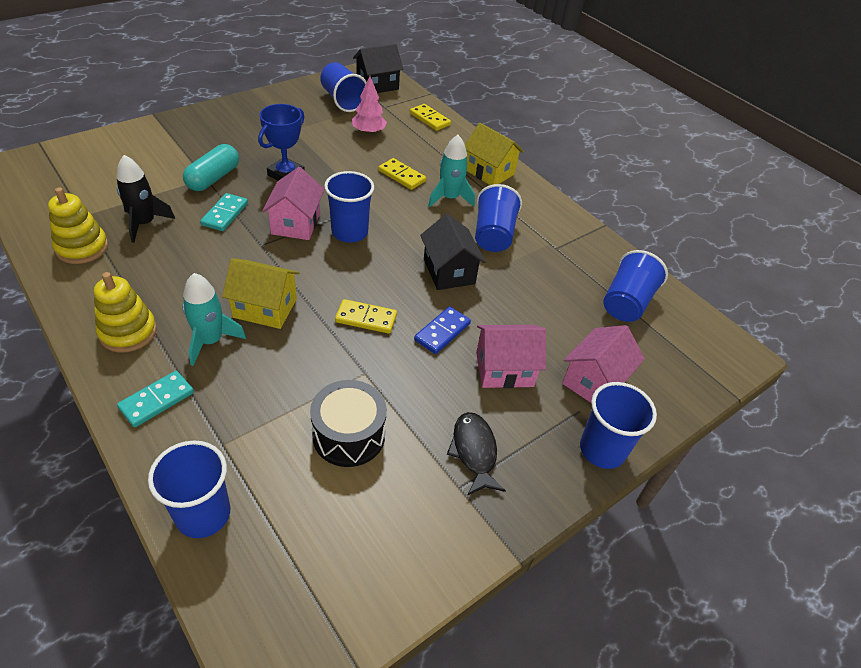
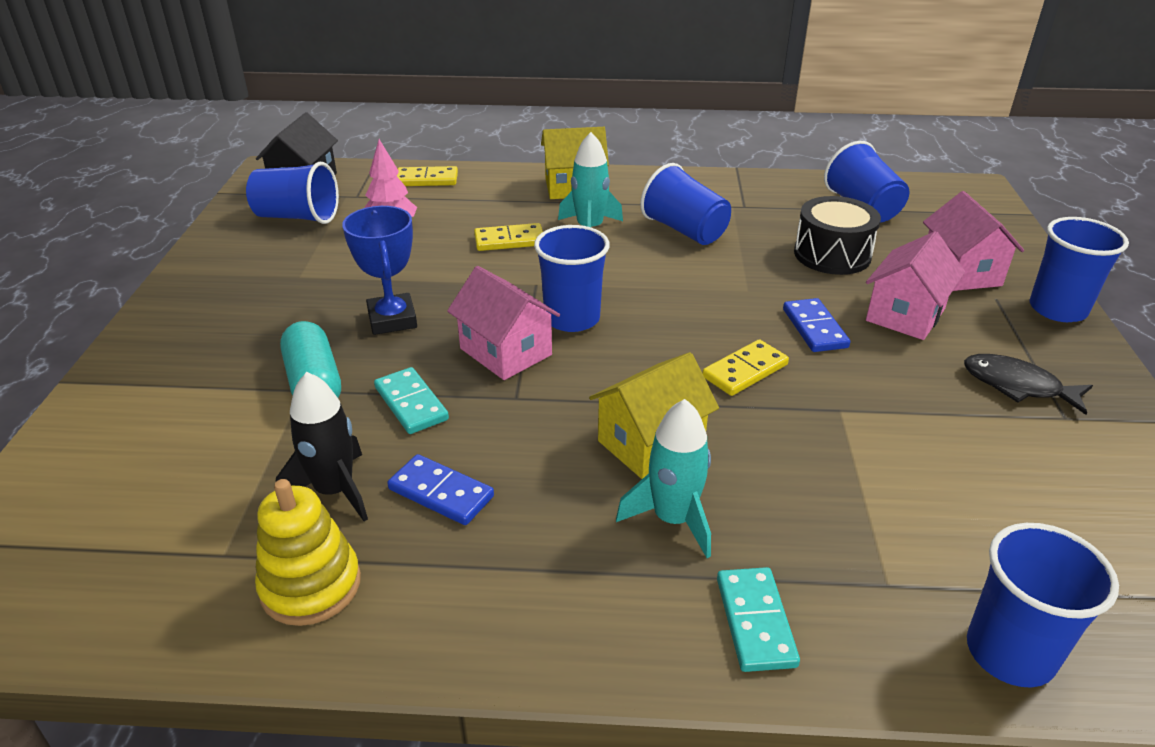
camera: 45 degrees left, 10 degrees down
(128, 332) = (577, 601): yellow stacking toy -> none
(168, 255) = (441, 493): none -> blue domino
(349, 435) = (938, 465): black drum -> black drum (832, 254)
(449, 271) = (717, 282): black house -> none

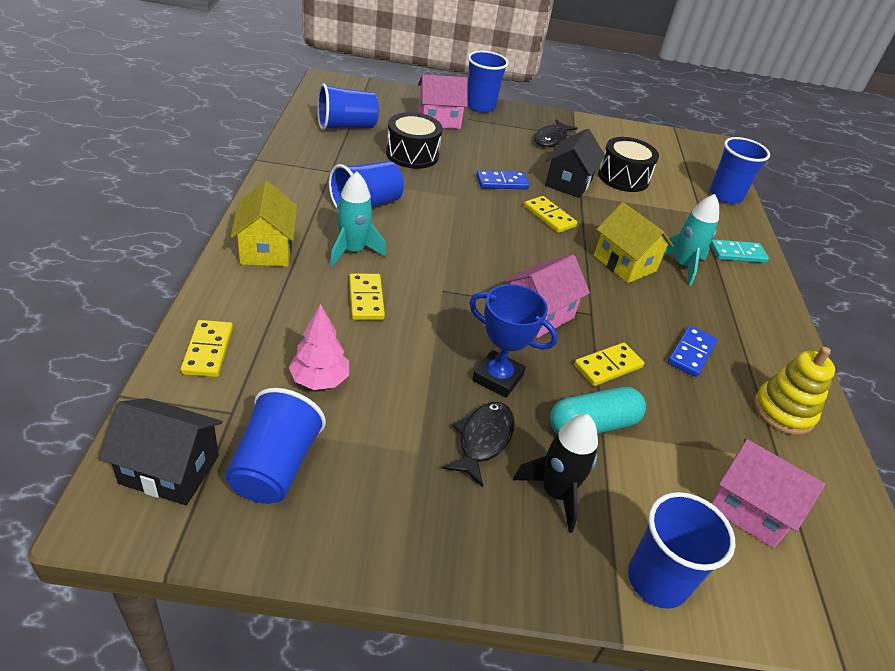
camera: 95 degrees left, 5 degrees up
(306, 310) = (483, 440): none -> black fish
(334, 491) = (705, 405): black rocket -> black rocket (556, 493)
(392, 319) = (497, 378): blue trophy -> blue trophy turned 45 degrees clockwise
(411, 404) = (608, 366): turquoise domino -> yellow domino
(572, 318) = (493, 277): blue cup -> blue cup (657, 580)
(869, 397) = (568, 182): none -> black house
(905, 315) = (486, 150): pink house -> pink house (749, 508)
(947, 472) = (623, 177): none -> black drum

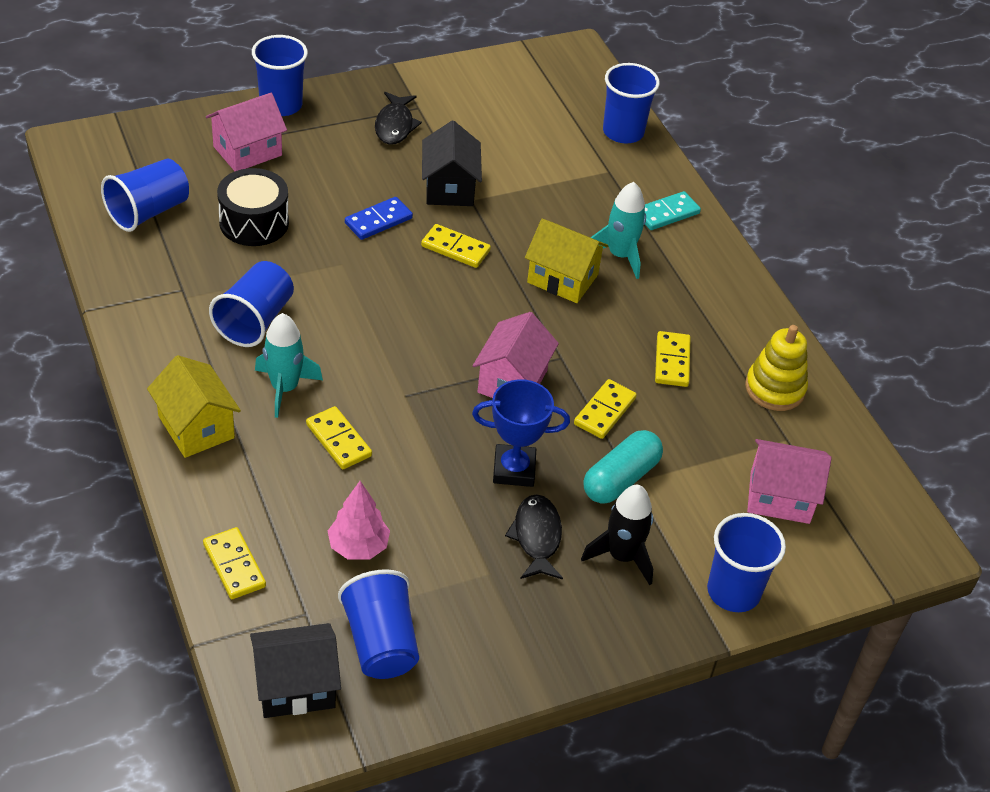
camera: 25 degrees left, 5 degrees up
(623, 177) = (504, 153): black drum -> none
(691, 353) = (672, 361): blue domino -> yellow domino

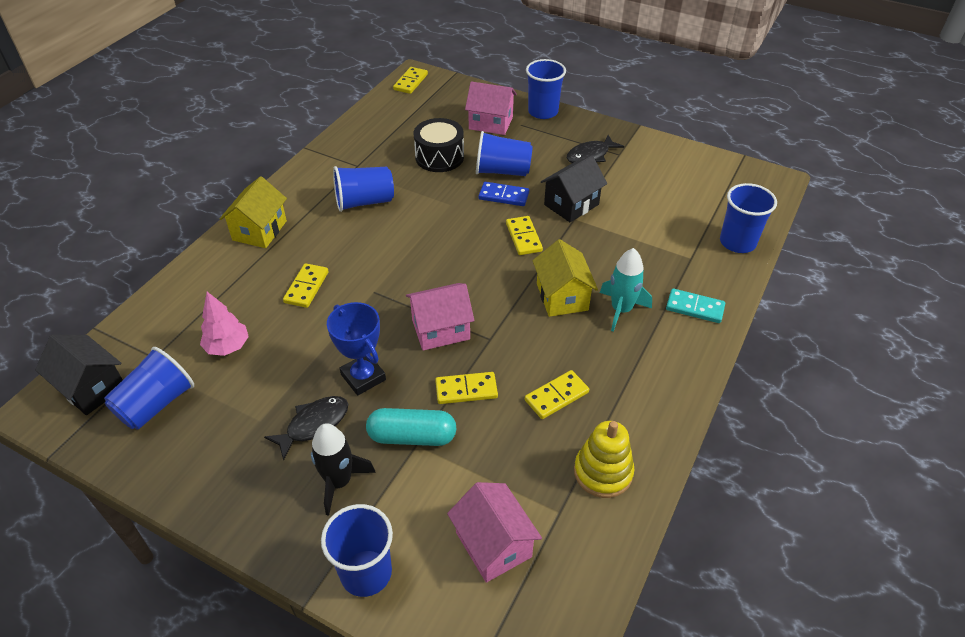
camera: 55 degrees right, 0 degrees up
(148, 212) = (399, 122): blue cup -> blue cup (502, 171)
(234, 565) = (167, 306): yellow domino -> yellow domino (410, 82)
(284, 388) = (325, 243): turquoise rocket -> none

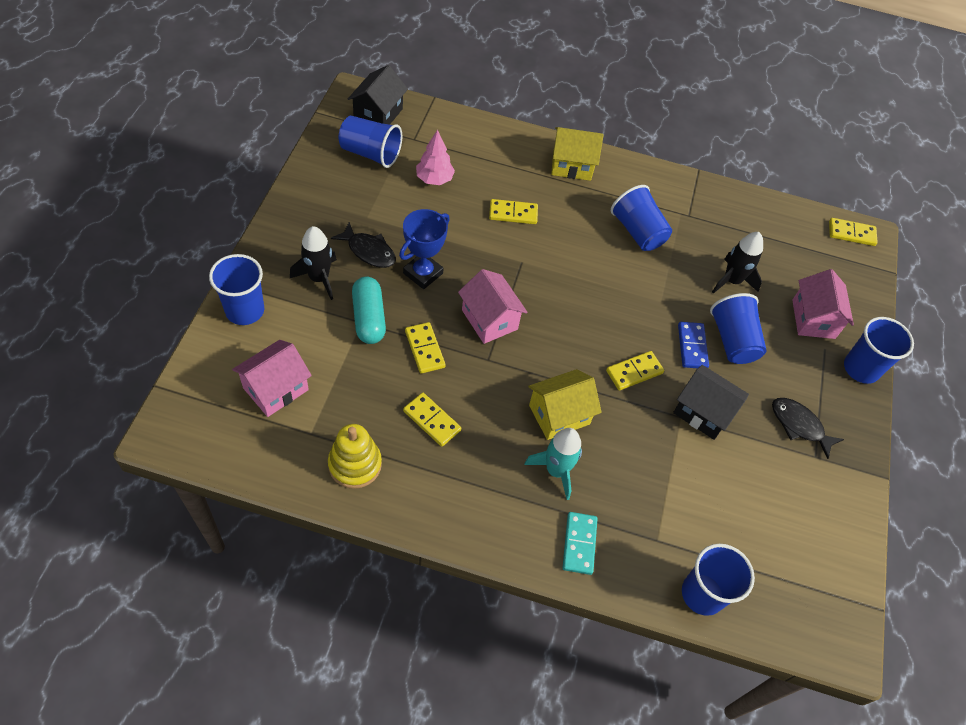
camera: 70 degrees right, 10 degrees up
(439, 157) = (732, 281): black drum -> black rocket

